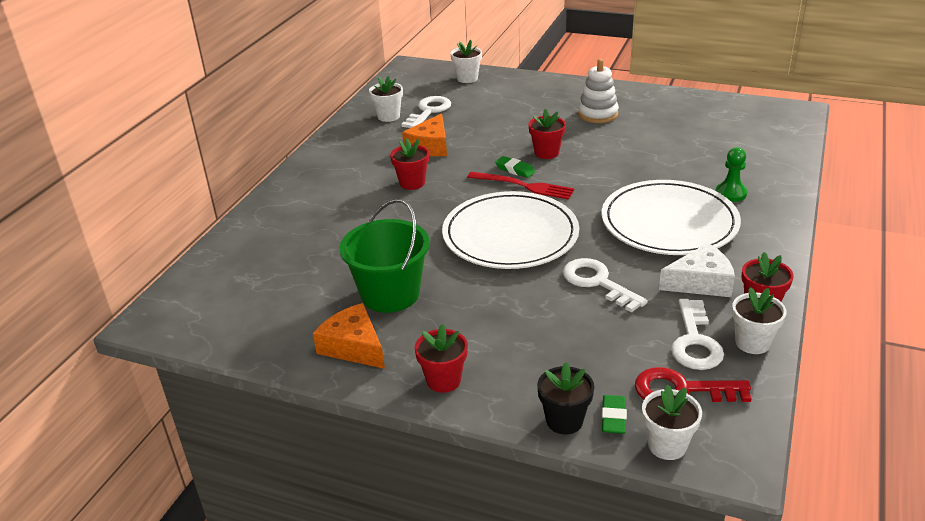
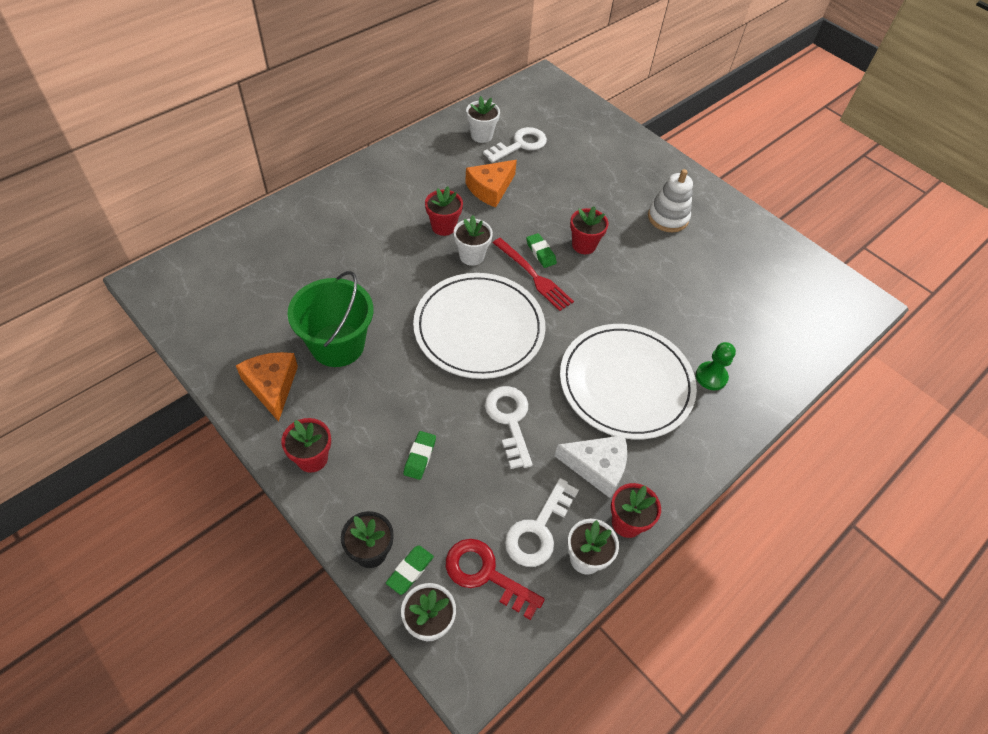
camera: 20 degrees right, 20 degrees up
(467, 78) = (584, 117): white flower pot -> white flower pot (471, 256)
(543, 338) = (420, 457): none -> green eraser

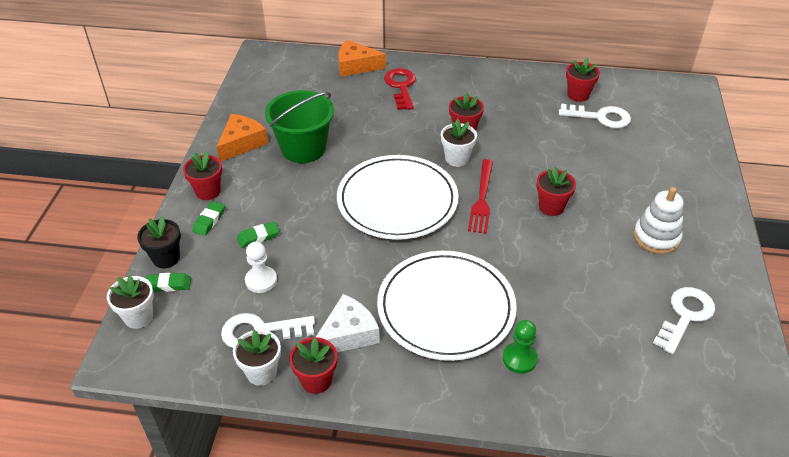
camera: 55 degrees right, 10 degrees down
(477, 490) = (261, 280): none -> white pawn
(481, 135) = (578, 95): white flower pot -> red flower pot
(485, 574) = (199, 324): red key -> red key (401, 86)
(490, 189) = (533, 130): orange cheese -> orange cheese (356, 66)
(509, 420) = (336, 262): white key -> white key (685, 316)
(541, 253) = (509, 189): green eraser -> green eraser (209, 221)
(597, 467) = (348, 334): white cheese -> white cheese turned 105 degrees counterclockwise

